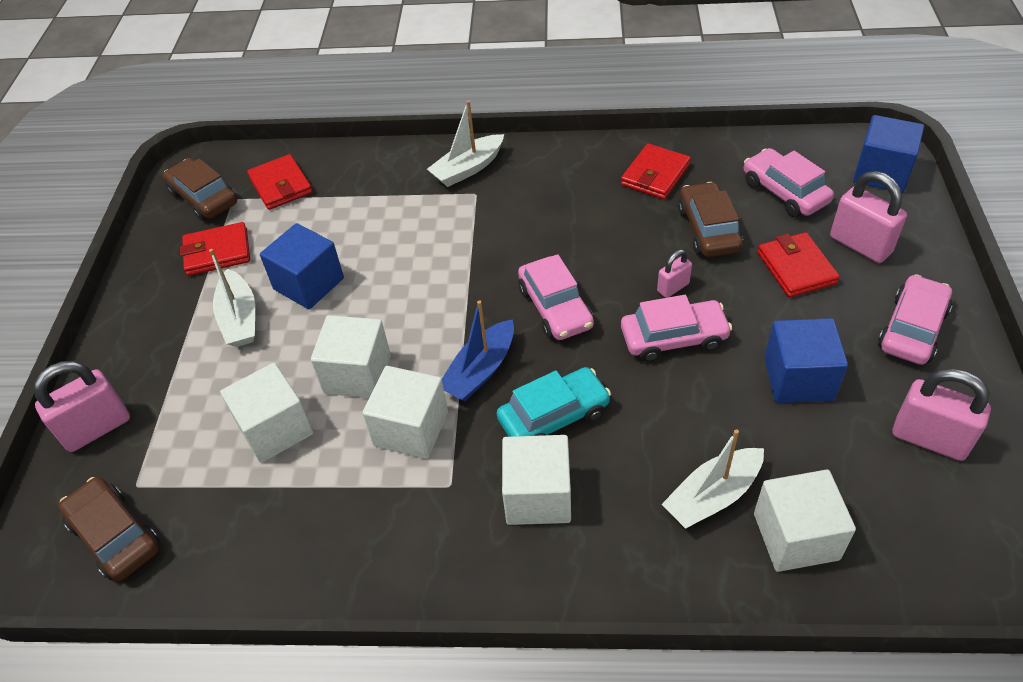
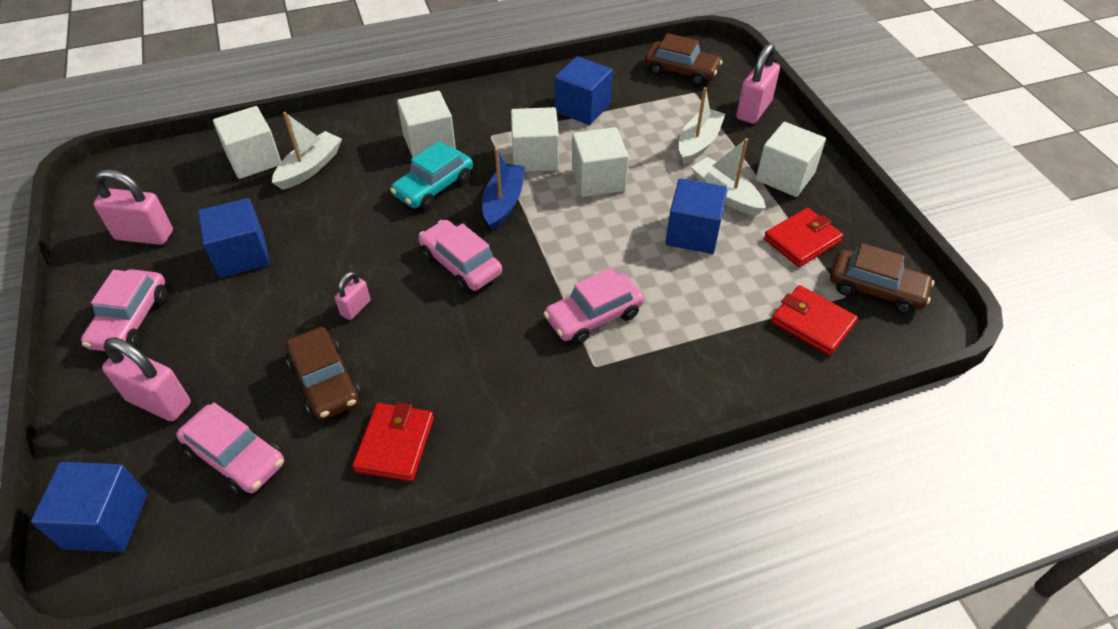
camera: 155 degrees right, 0 degrees up
(275, 429) = (631, 136): white cube -> white cube (785, 176)
(301, 501) = (582, 108): none -> blue cube
(468, 169) = (622, 397): white boat -> white boat (698, 143)
(673, 338) = (349, 263): pink car -> pink car (593, 316)
(796, 268) = (232, 357): red wallet -> none

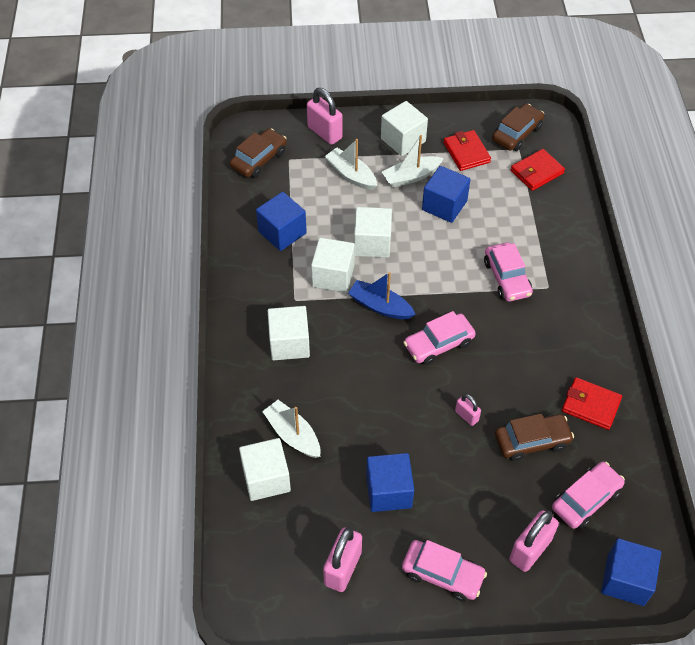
camera: 75 degrees left, 5 degrees up
(434, 187) = (347, 348): turquoise car -> none

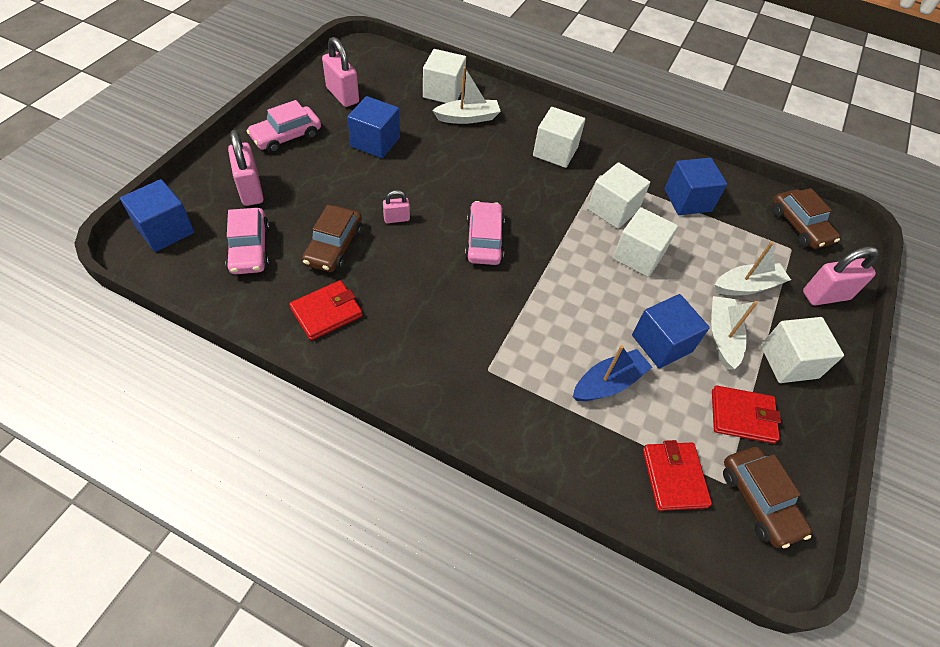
camera: 115 degrees right, 0 degrees up
(380, 306) = (556, 223): blue boat -> blue boat (608, 383)
(507, 278) = (525, 339): pink car -> none

